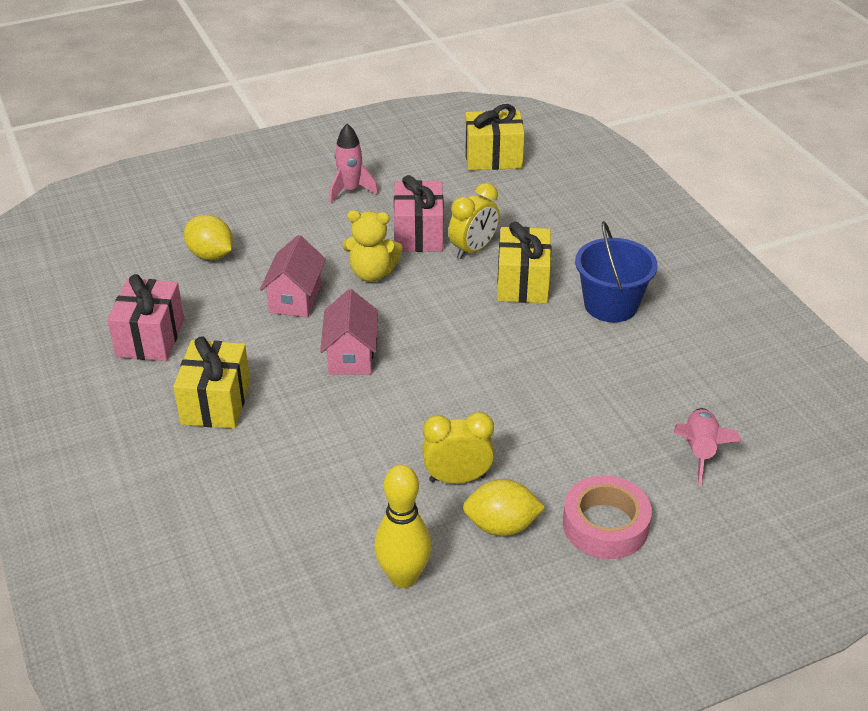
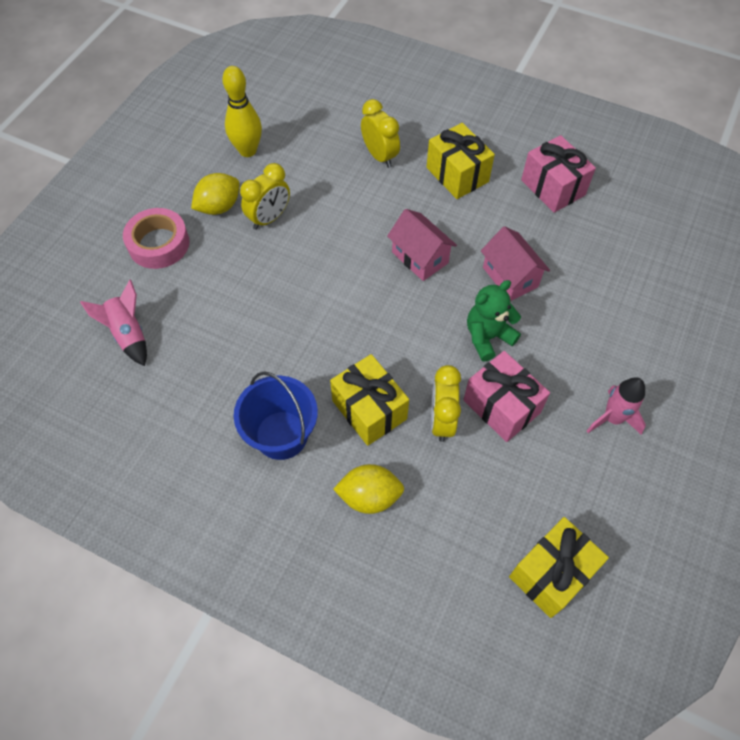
camera: 140 degrees right, 20 degrees up
(211, 255) = (614, 273): yellow lemon -> yellow lemon (369, 496)
(264, 471) = (380, 156): none -> yellow clock
(372, 273) = (487, 337): yellow teddy bear -> green teddy bear

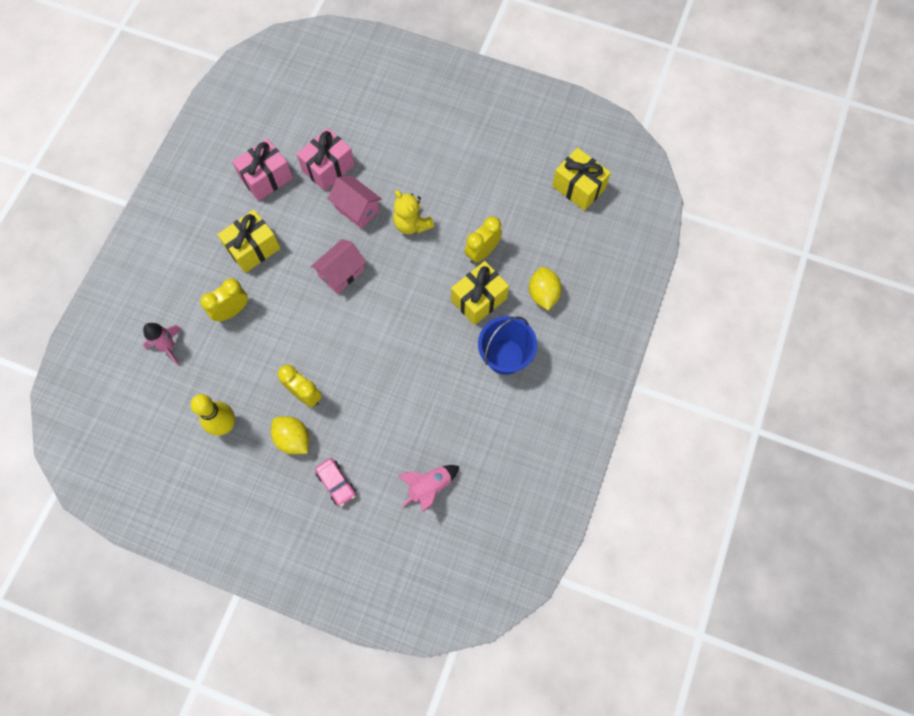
camera: 95 degrees left, 10 degrees up
(159, 244) = (336, 483): pink tape -> pink car
(441, 420) = (482, 252): yellow clock -> yellow clock turned 135 degrees clockwise
(487, 337) = (412, 224): green teddy bear -> yellow teddy bear
(501, 406) = (467, 215): pink gift -> pink gift (328, 168)
(510, 277) = (357, 209): pink house -> pink house turned 75 degrees clockwise
(612, 418) = (469, 149): pink rocket -> pink rocket (168, 347)

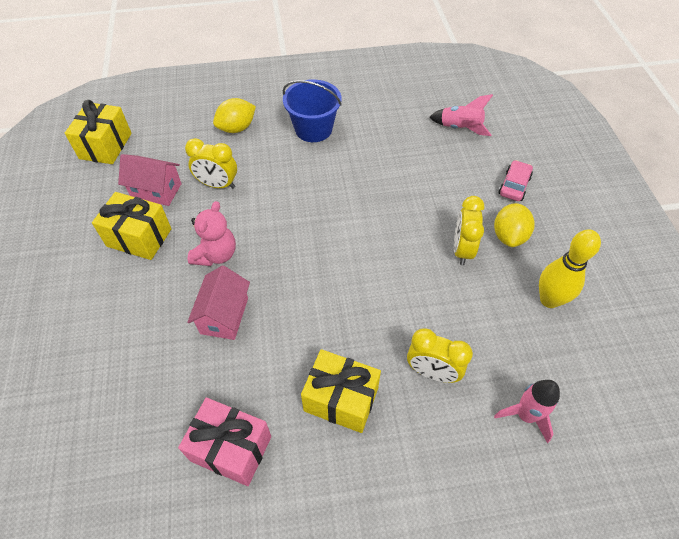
camera: 120 degrees left, 15 degrees down
(328, 168) = (180, 379): pink gift -> none
(341, 273) = (313, 288): pink house -> pink house (156, 190)
(412, 224) = (216, 254): yellow teddy bear -> pink teddy bear
(479, 299) = (270, 167): yellow gift -> yellow gift (139, 237)

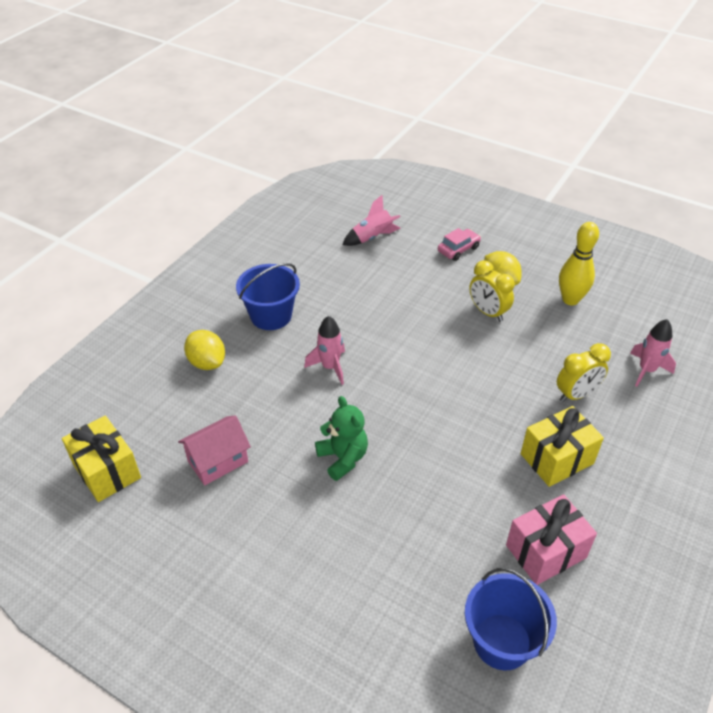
camera: 50 degrees left, 10 degrees down
(117, 466) = (502, 641): none -> blue bucket
(139, 237) = (263, 504): yellow gift -> none
(216, 254) = (343, 458): pink teddy bear -> green teddy bear
(217, 185) = (262, 413): yellow clock -> none
(224, 315) = (414, 487): pink house -> none
(237, 128) = (207, 362): yellow lemon -> yellow lemon turned 45 degrees counterclockwise
(297, 191) = (330, 367): none -> pink rocket
(514, 186) = (458, 249): pink car -> pink car turned 75 degrees clockwise

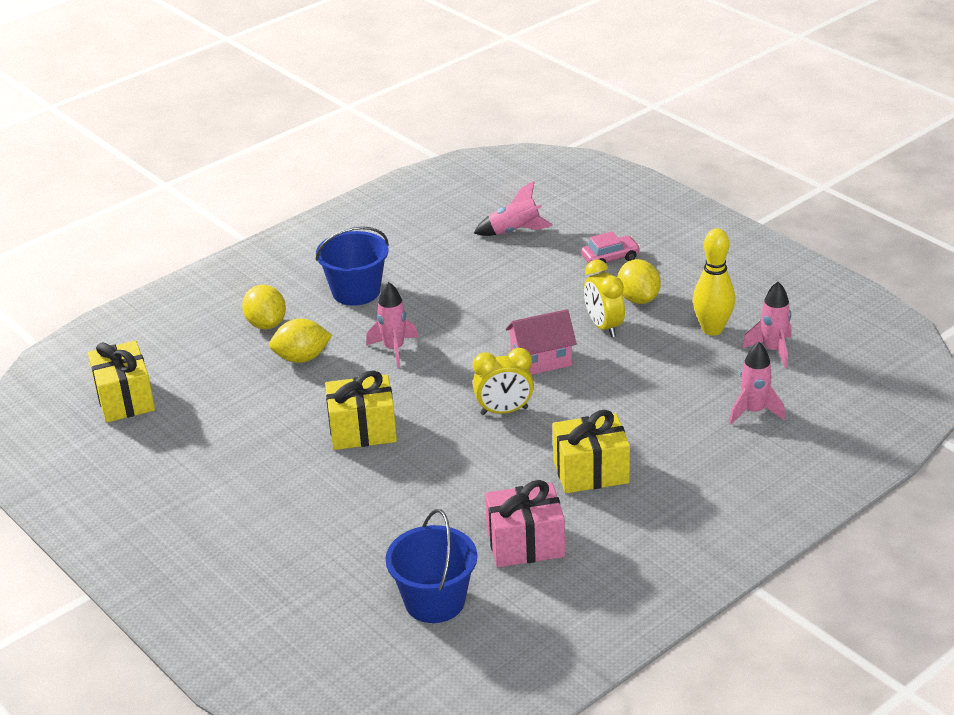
camera: 20 degrees right, 10 degrees down
(218, 461) = (235, 410): pink house -> pink house (541, 360)
(254, 392) = (302, 358): none -> yellow lemon
(343, 458) = (362, 430): green teddy bear -> yellow gift
(576, 394) = (653, 420): yellow clock -> yellow clock (504, 411)
(625, 310) = (772, 350): none -> pink rocket

